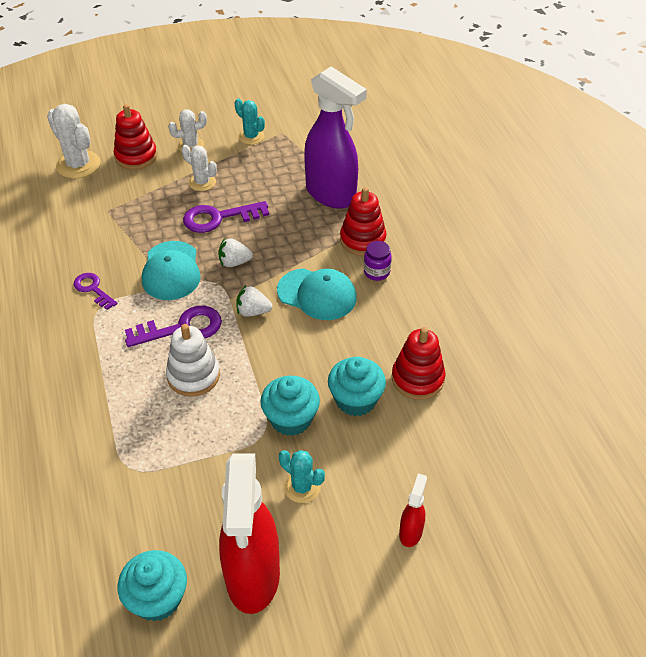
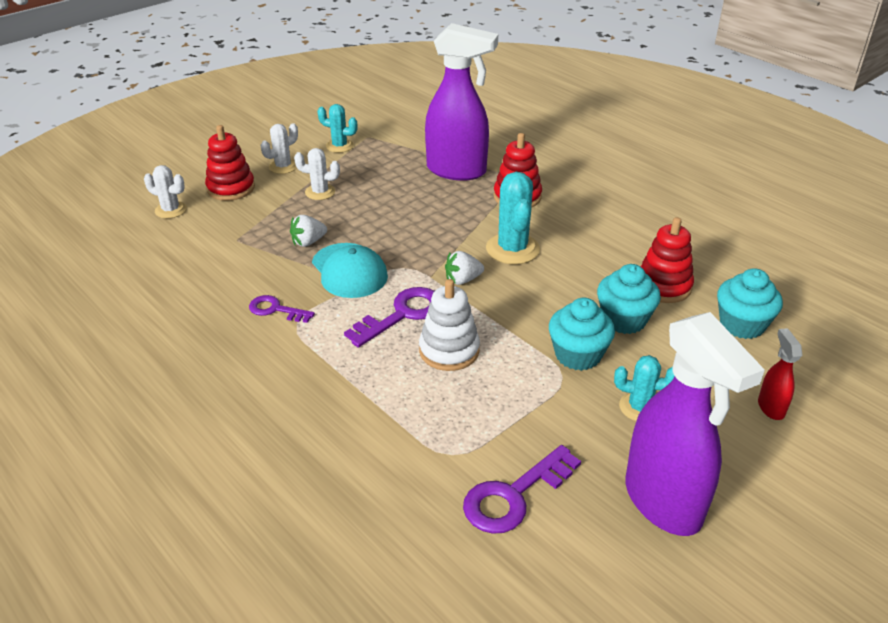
camera: 25 degrees left, 10 degrees down
(78, 165) = (171, 210): white cactus -> white cactus, size x0.62
(157, 598) = (585, 562): turquoise cupcake -> turquoise cupcake (742, 324)
(218, 218) = (362, 216): purple key -> purple key (514, 496)
(234, 262) = (409, 246): white strawberry -> white strawberry (308, 242)
(253, 577) = (663, 503): red spray bottle -> purple spray bottle
(317, 294) = (512, 249): turquoise cap -> turquoise cactus
(376, 272) = (552, 217): purple jar -> none

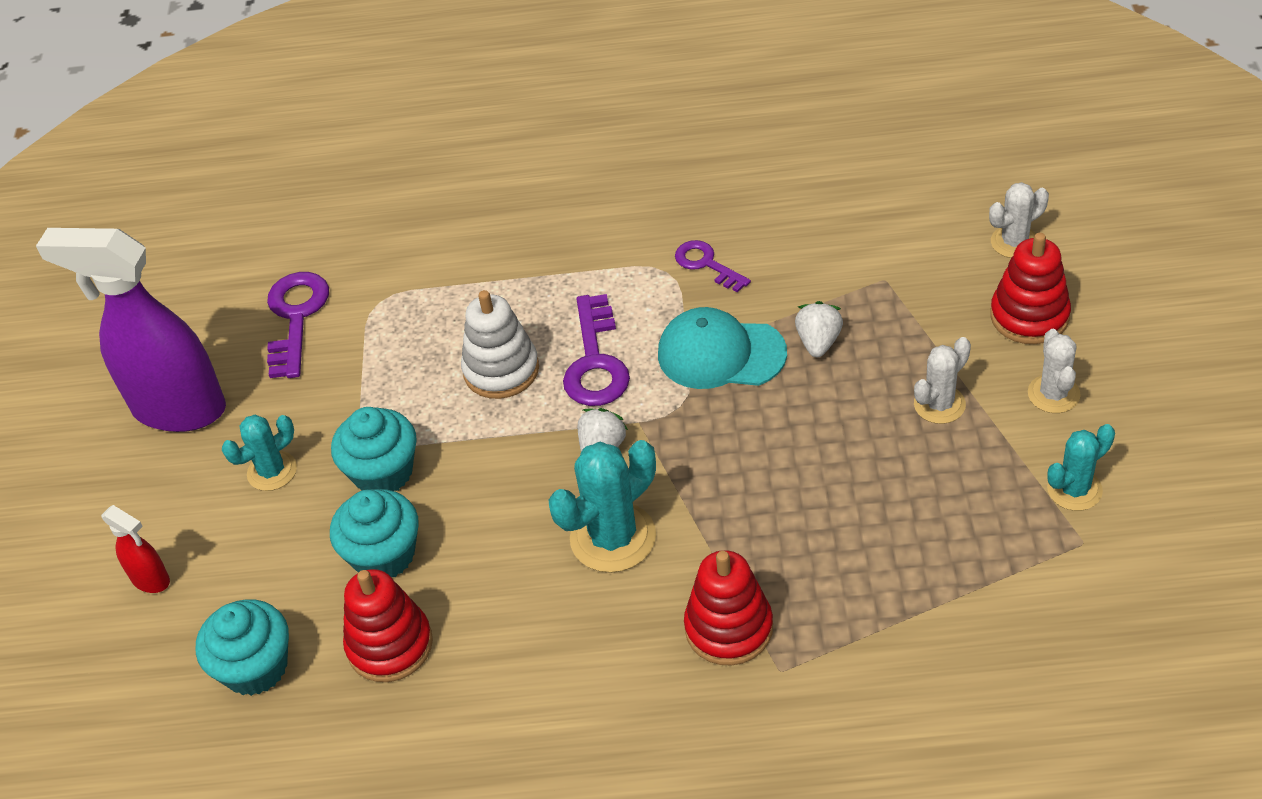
camera: 135 degrees right, 10 degrees up
(275, 310) = (706, 264): purple key -> purple key turned 105 degrees counterclockwise
(457, 171) = (868, 599): purple spray bottle -> none
(512, 249) = (613, 537): turquoise cactus -> turquoise cactus turned 75 degrees counterclockwise

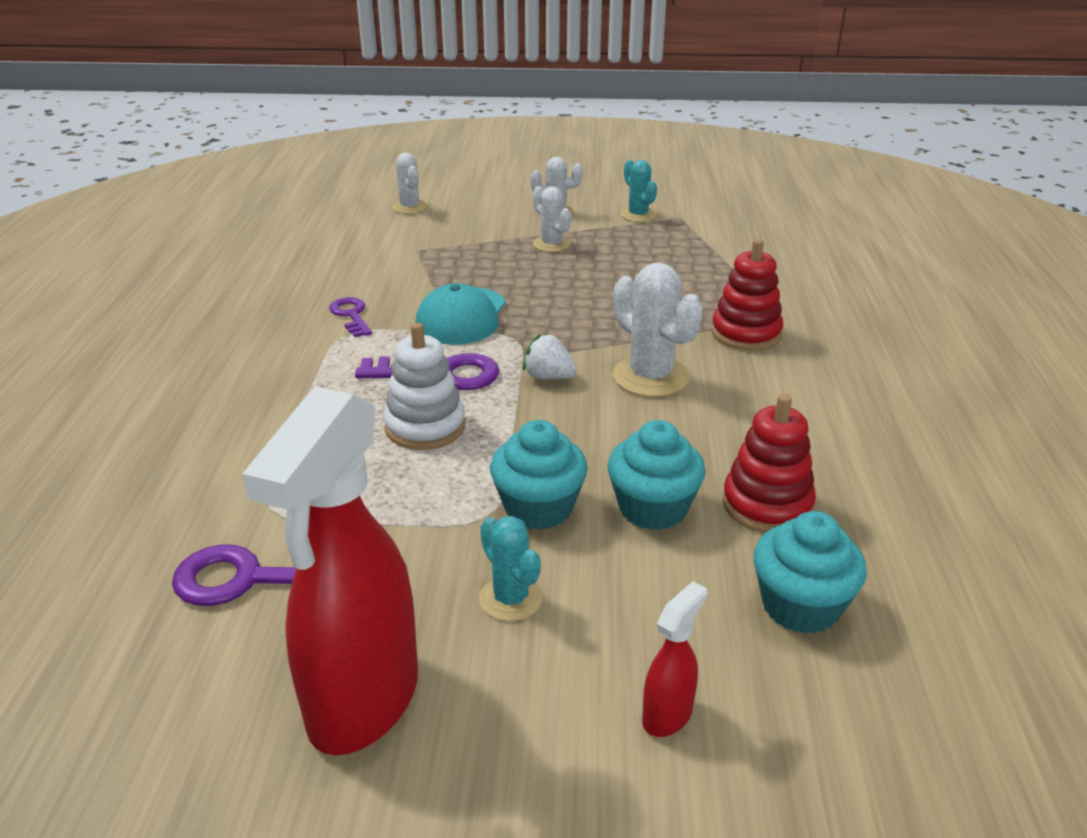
camera: 90 degrees left, 15 degrees down
(178, 409) = (363, 702): purple spray bottle -> red spray bottle
(613, 537) = (650, 377): turquoise cactus -> white cactus
(706, 264) = (351, 315): purple key -> purple key turned 105 degrees clockwise
(818, 342) = (469, 278): white strawberry -> none
(1029, 316) = (483, 211): red stacking toy -> none

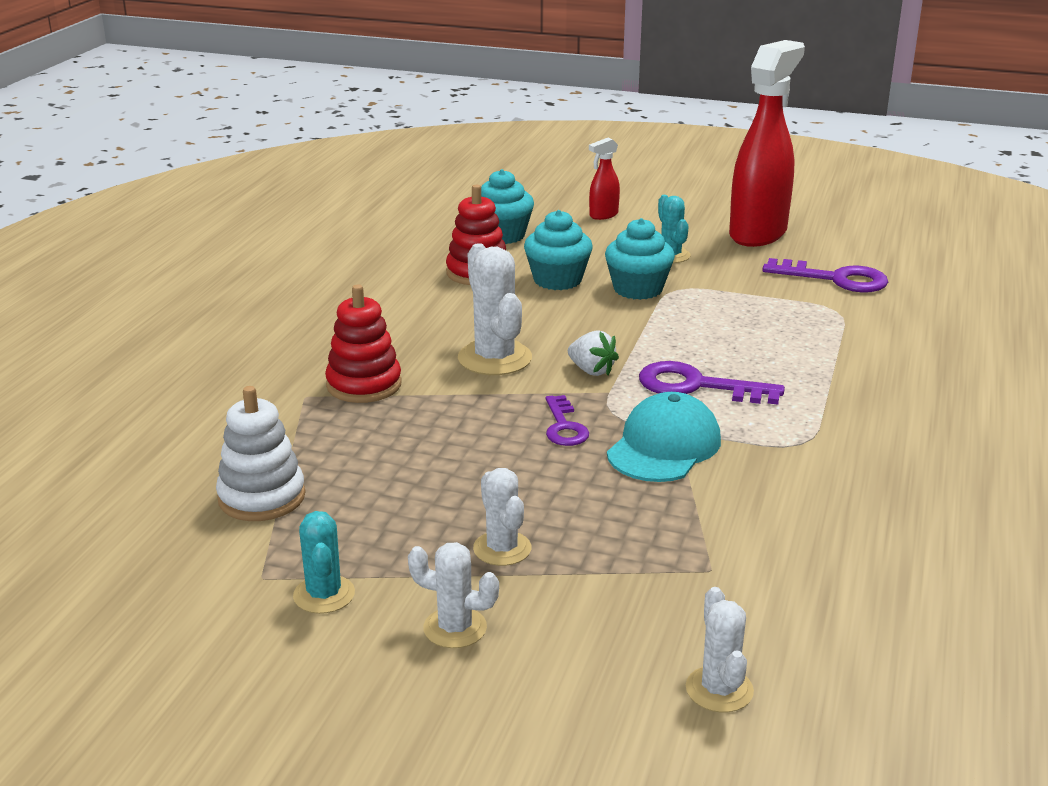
camera: 165 degrees left, 5 degrees down
(351, 315) = (799, 467): purple key -> purple key (564, 427)
(425, 427) = (716, 346): white stacking toy -> white stacking toy (262, 497)

